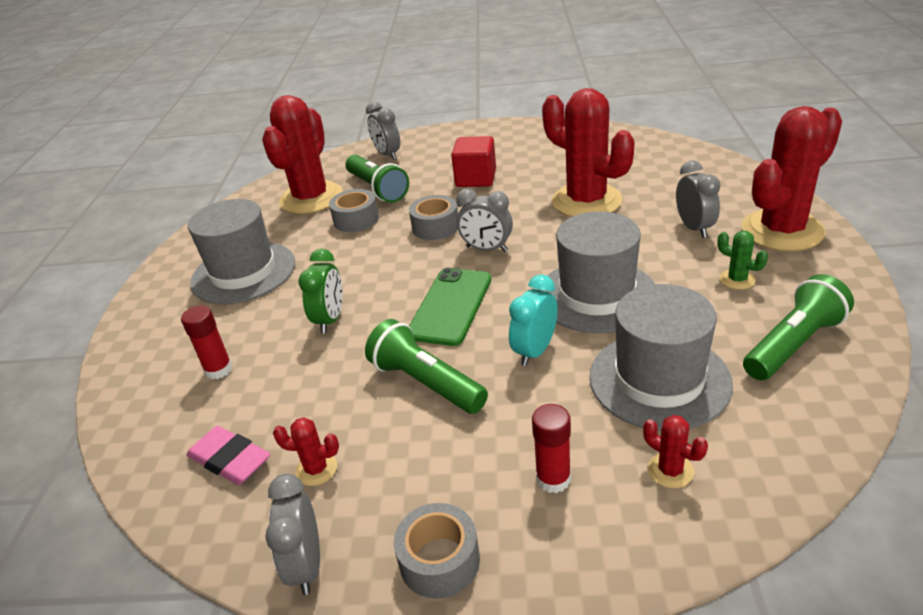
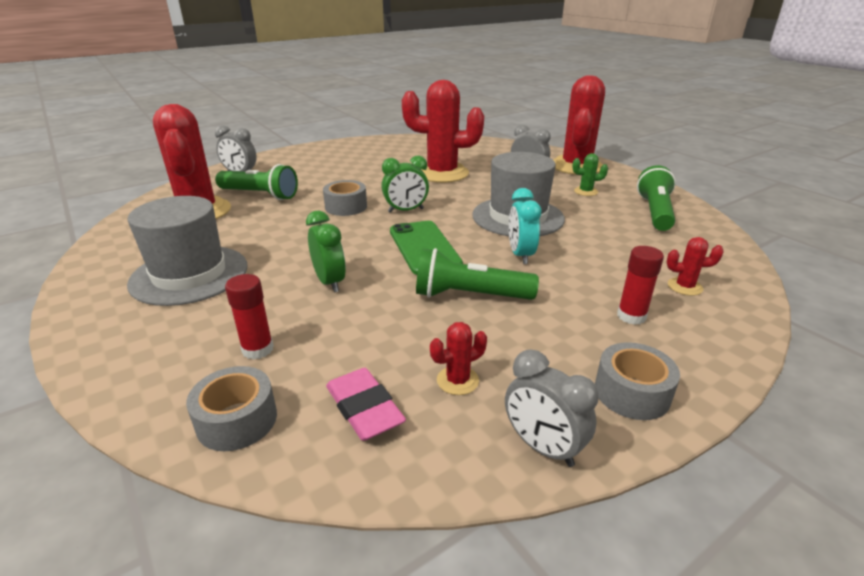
camera: 40 degrees left, 5 degrees down
(230, 460) = (364, 408): pink eraser -> pink eraser turned 60 degrees clockwise
(356, 219) = (265, 216): grey tape -> grey tape (237, 420)
(476, 178) = (341, 175): red cube -> none
(487, 249) = (406, 210): grey clock -> green clock
(659, 379) = (614, 247): grey hat -> none

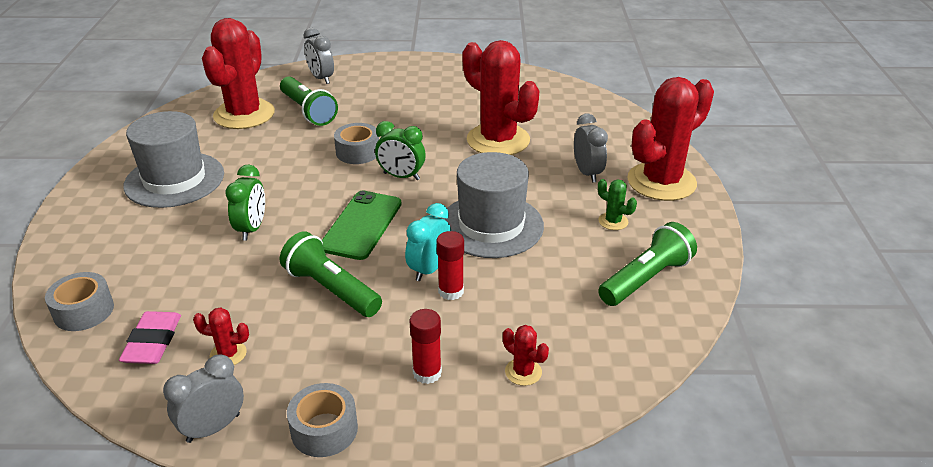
camera: 35 degrees right, 5 degrees up
(258, 349) = (146, 265): red glue stick -> red glue stick (451, 291)
(542, 447) = (213, 428): grey clock -> grey clock turned 60 degrees clockwise

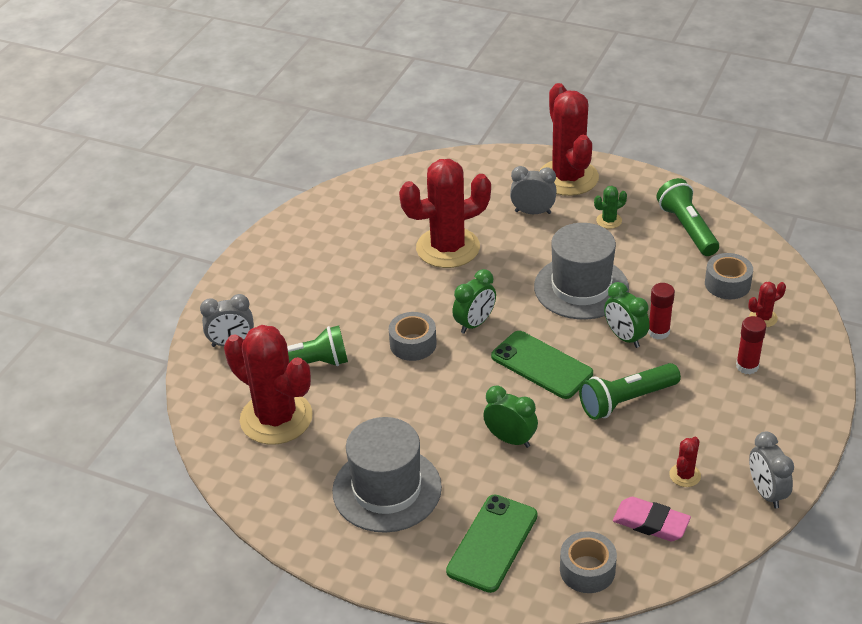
camera: 65 degrees left, 5 degrees up
(116, 247) = (492, 543): none -> green phone
(324, 429) = (787, 431): grey tape -> grey tape (727, 284)
(429, 269) = (624, 337): turquoise clock -> green clock

